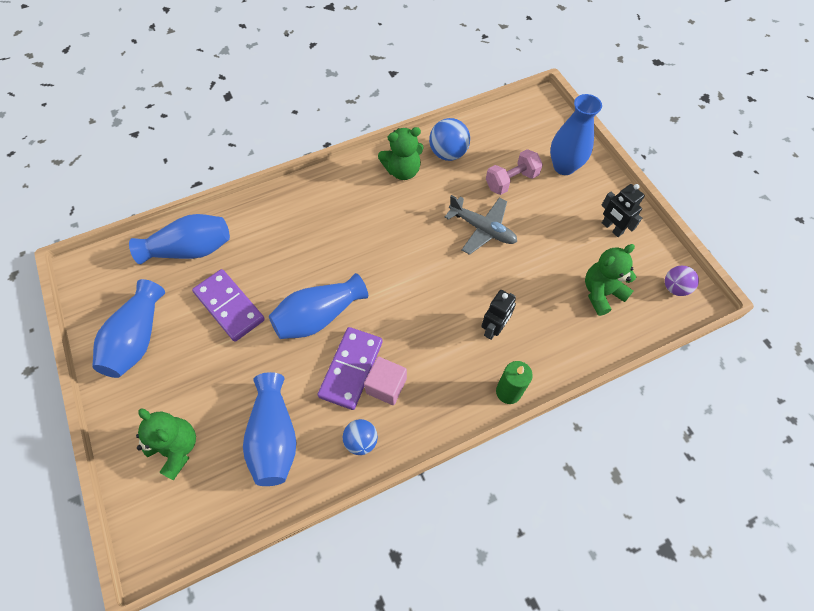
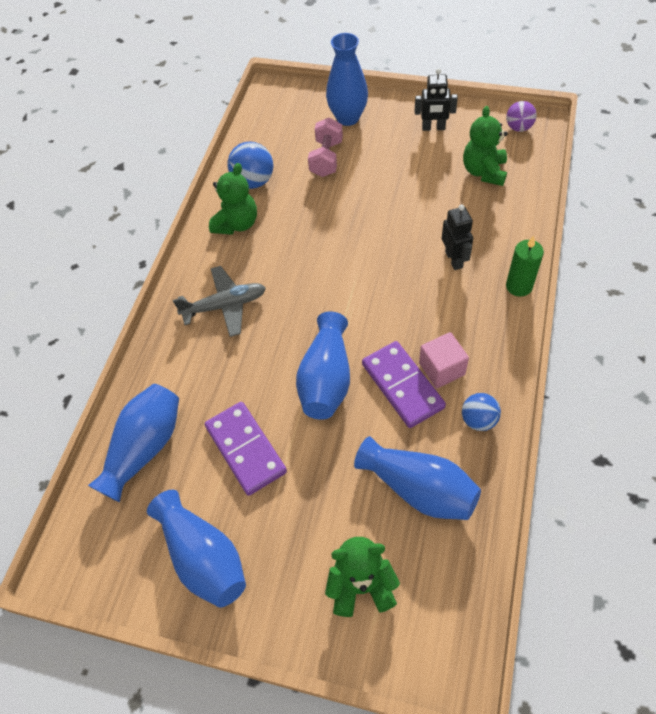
camera: 45 degrees left, 5 degrees down
(229, 306) = (245, 449): purple domino -> purple domino turned 60 degrees clockwise
(482, 229) = (353, 207): grey plane -> grey plane (225, 306)

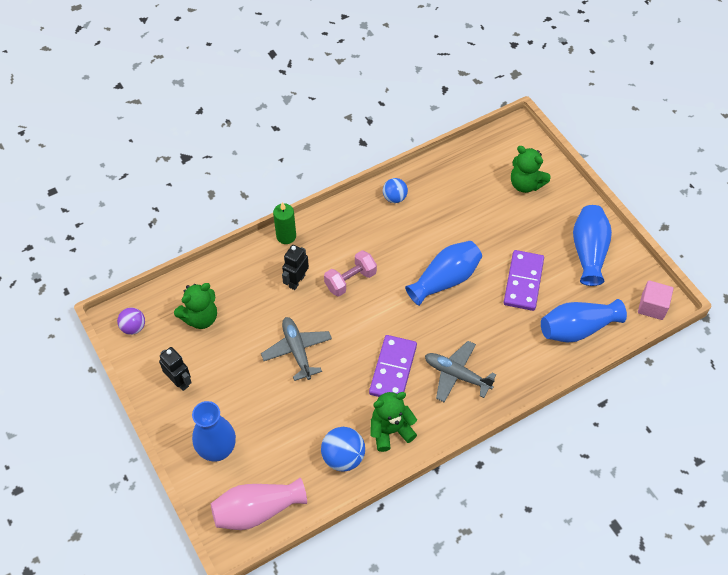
camera: 140 degrees left, 0 degrees up
(276, 113) = (257, 510): none -> pink vase
(326, 158) = (275, 427): pink dumbbell -> pink dumbbell (350, 280)
(379, 213) = (297, 350): none -> grey plane
(402, 386) = (410, 243): purple domino -> purple domino (393, 370)
(419, 489) = (458, 195): blue vase -> none
(442, 369) = (381, 233): pink cube -> pink cube (652, 306)

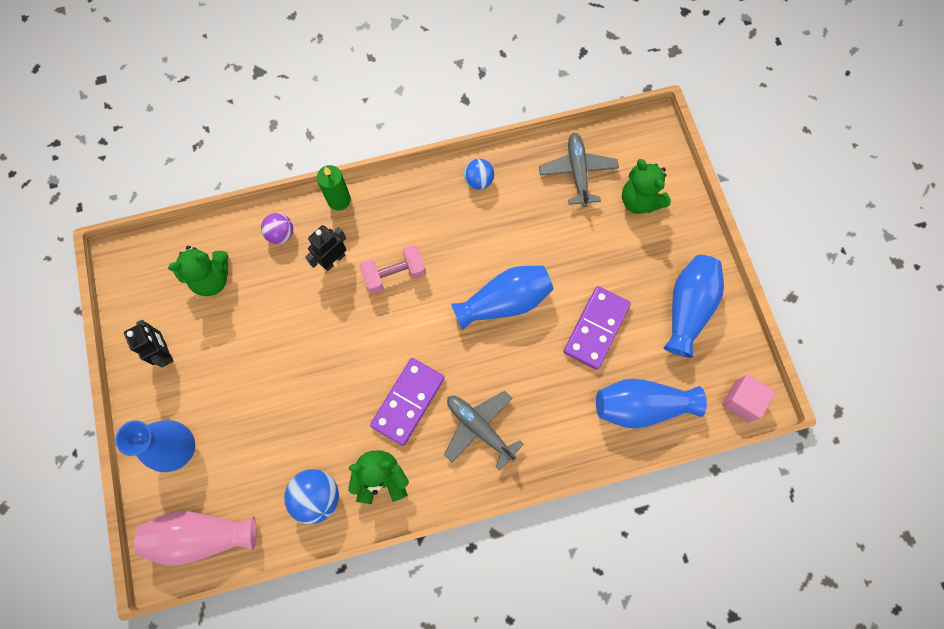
camera: 15 degrees right, 15 degrees up
(133, 327) = (135, 272): purple ball -> purple ball (281, 234)
(297, 350) = (307, 348): grey plane -> grey plane (577, 172)

